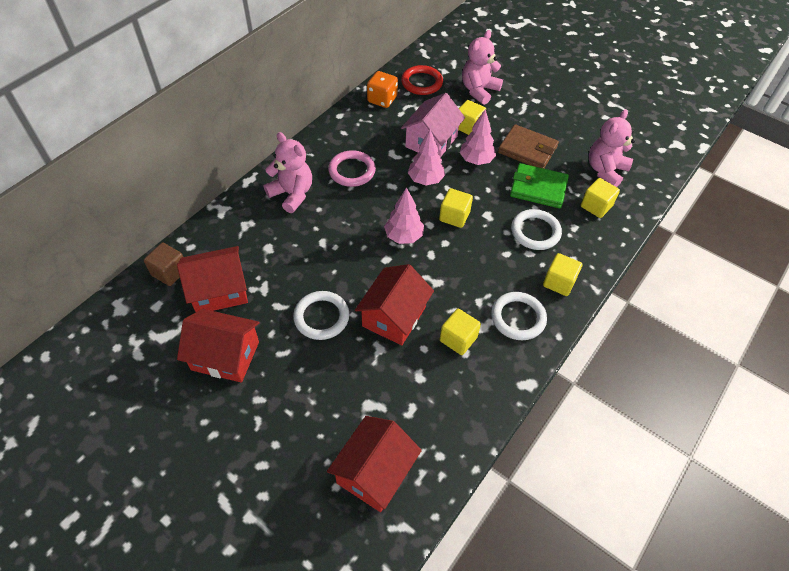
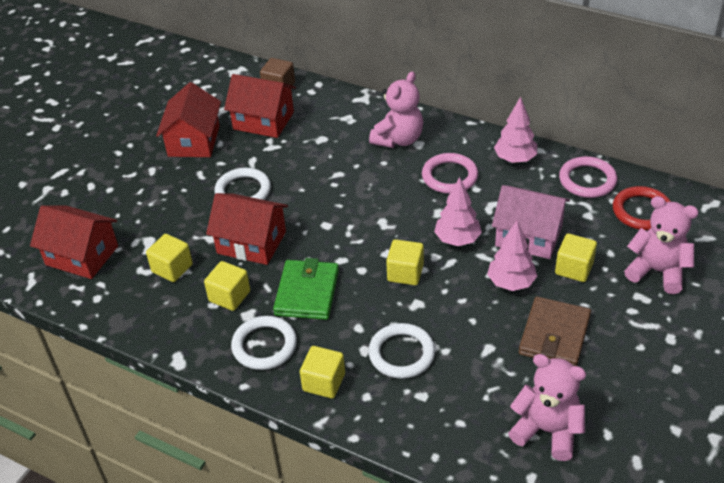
camera: 85 degrees right, 10 degrees down
(219, 290) = (263, 120): red house -> red house turned 45 degrees counterclockwise
(382, 99) = (587, 180): orange dice -> pink ring
(403, 236) = (362, 234): pink tree -> pink tree (515, 159)
(538, 188) = (482, 352): green wallet -> green wallet (307, 292)
(596, 206) = (469, 420): yellow cube -> yellow cube (172, 268)

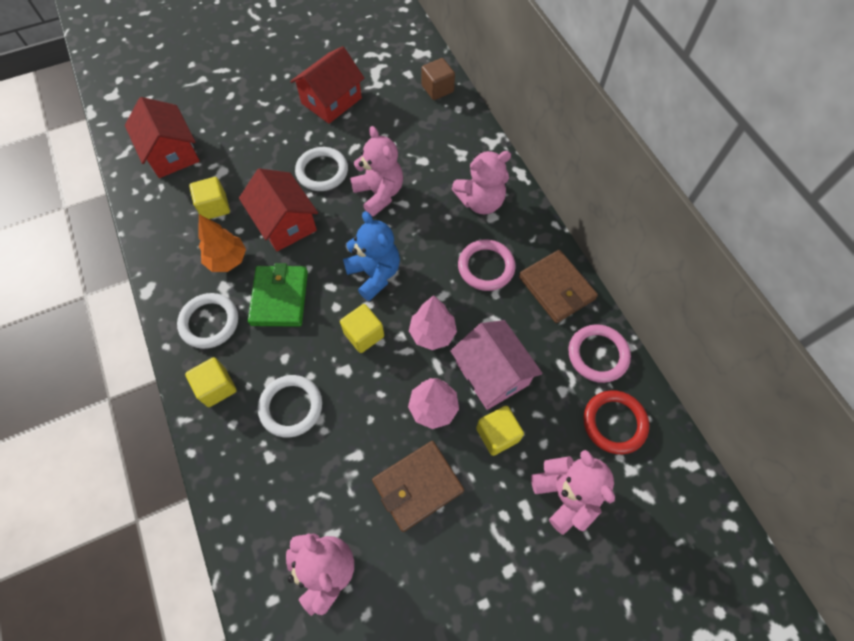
camera: 35 degrees right, 20 degrees up
(229, 296) = (227, 260): yellow cube -> orange tree
(263, 120) = (397, 114): red house -> none
(307, 292) = (279, 298): green wallet -> green wallet turned 45 degrees counterclockwise
(310, 179) = (379, 193): none -> pink teddy bear
(368, 231) = (374, 274): none -> blue teddy bear
(515, 159) = (556, 288): pink tree -> brown wallet

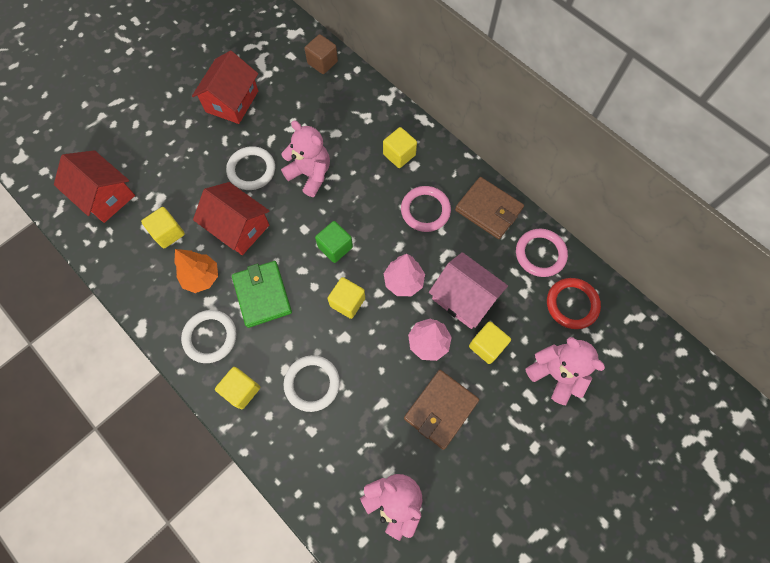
camera: 20 degrees left, 5 degrees up
(374, 274) = (335, 247): blue teddy bear -> green cube
(480, 201) = (399, 154): pink teddy bear -> yellow cube

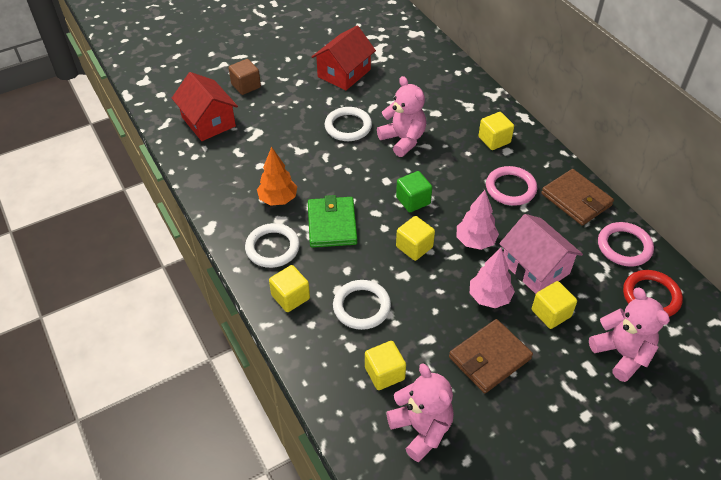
camera: 15 degrees right, 20 degrees down
(168, 233) = (257, 160): yellow cube -> yellow cube (384, 373)
(238, 227) = (323, 167): red house -> none
(322, 62) = (436, 59): brown cube -> brown cube (246, 86)

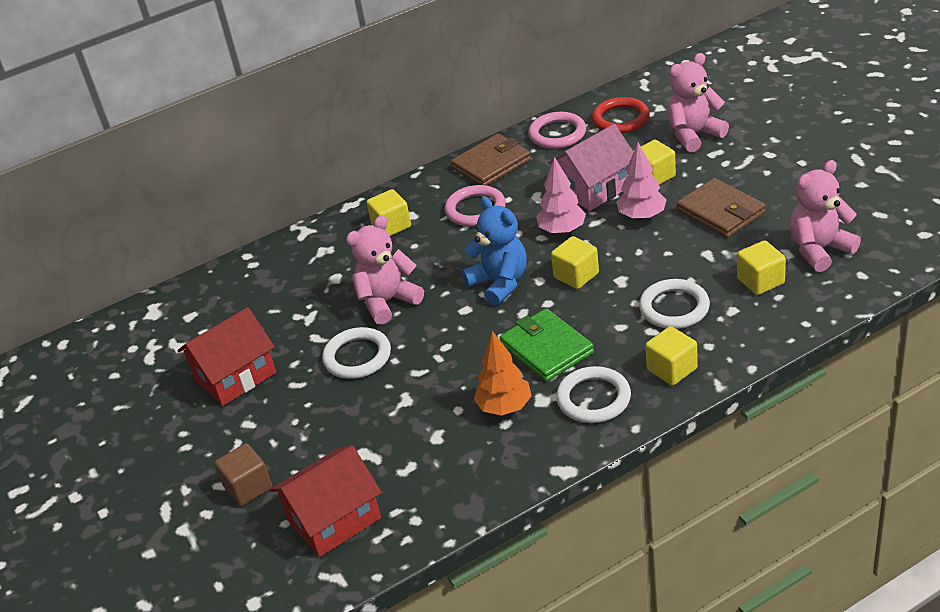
camera: 85 degrees left, 10 degrees down
(332, 224) = (547, 349): green wallet -> green wallet turned 60 degrees clockwise
(344, 73) = (235, 376): red house -> red house turned 75 degrees counterclockwise
(413, 200) = (499, 283): green cube -> blue teddy bear

